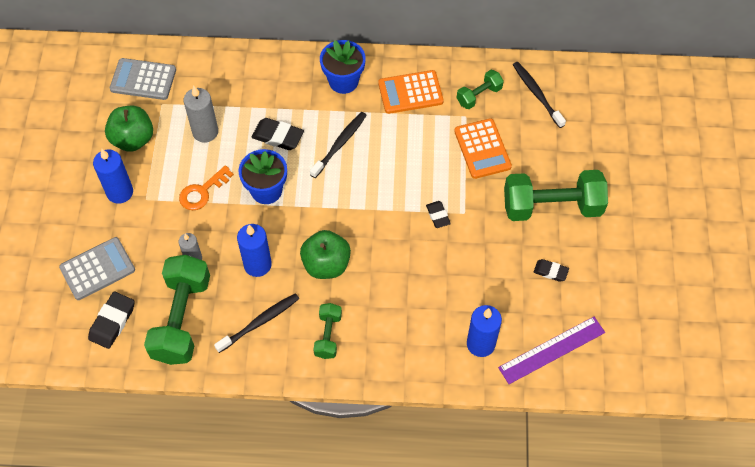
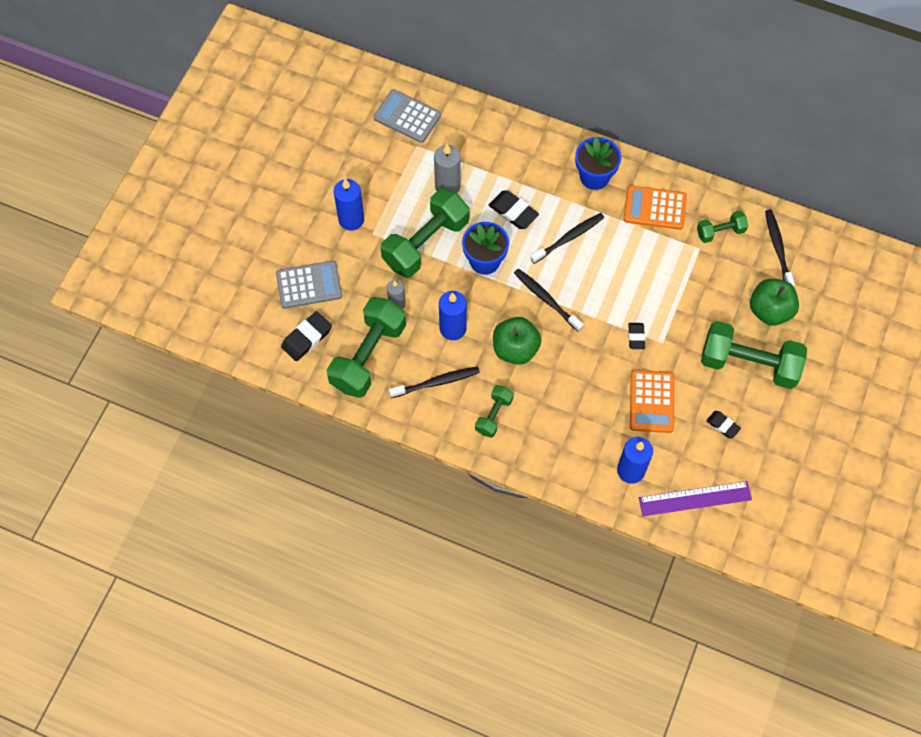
camera: 20 degrees right, 5 degrees up
(133, 139) = (379, 172): green apple -> green apple (770, 310)
(202, 192) = (426, 243): orange key -> green dumbbell
(339, 208) = (546, 299): none -> black toothbrush
(482, 149) = (703, 286): orange calculator -> orange calculator (651, 402)

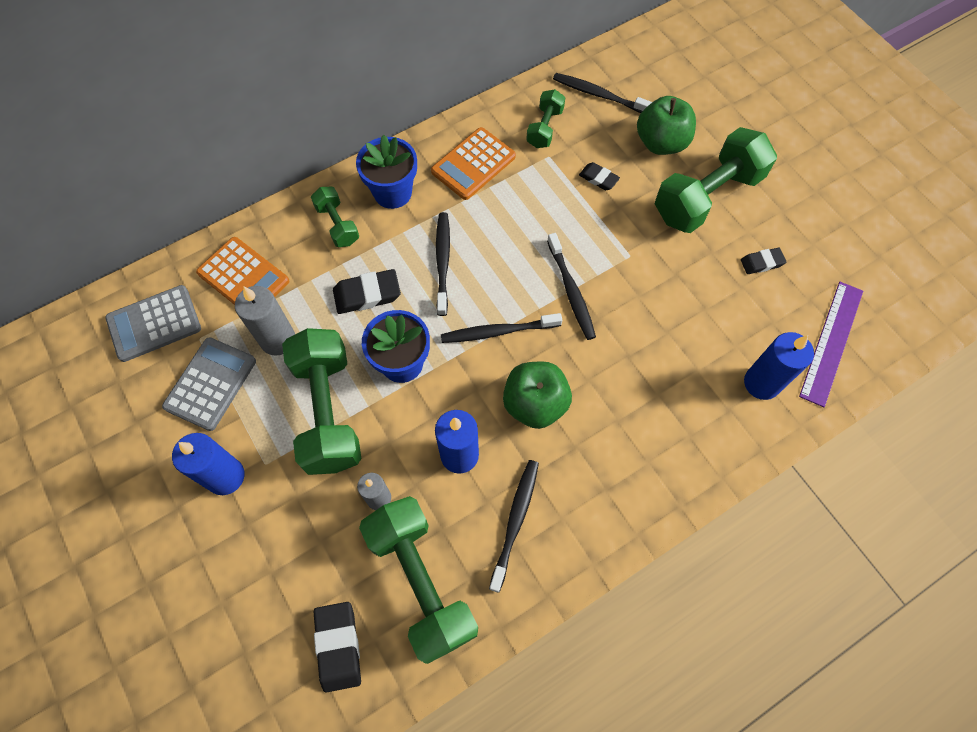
camera: 55 degrees left, 0 degrees up
(309, 285) = (268, 591): grey calculator -> grey calculator (211, 384)
(494, 415) = (602, 483): green dumbbell -> green dumbbell (337, 224)
(607, 323) = (571, 291): none -> black toothbrush
(636, 337) = (606, 275): black eraser -> black eraser (598, 178)
(651, 402) = (692, 310): orange calculator -> orange calculator (243, 277)

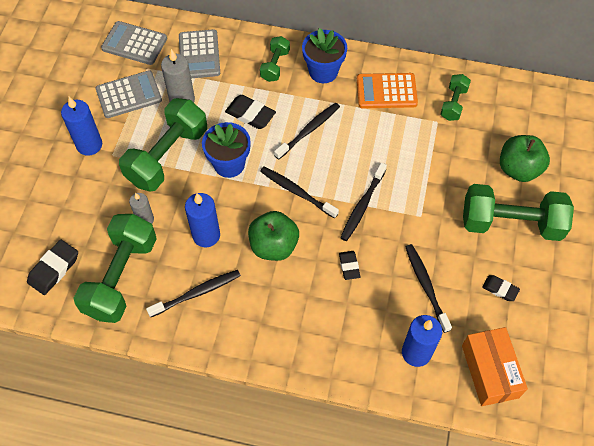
camera: 45 degrees right, 5 degrees down
(243, 277) = (199, 55): orange calculator -> grey calculator
(544, 128) = (453, 104): green dumbbell -> green dumbbell turned 45 degrees counterclockwise
(598, 178) = (453, 158): black eraser -> black eraser (349, 266)
(599, 95) = (511, 110): black toothbrush -> black toothbrush (426, 286)
(831, 342) = (489, 371): purple ruler -> orange box

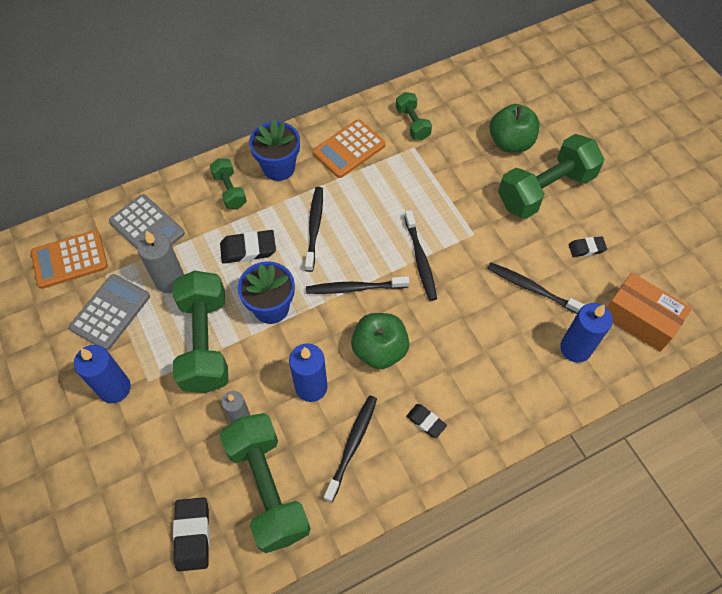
camera: 40 degrees left, 0 degrees up
(134, 43) = (69, 260): grey calculator -> orange calculator
(349, 266) = (458, 319): black eraser -> black eraser (426, 422)

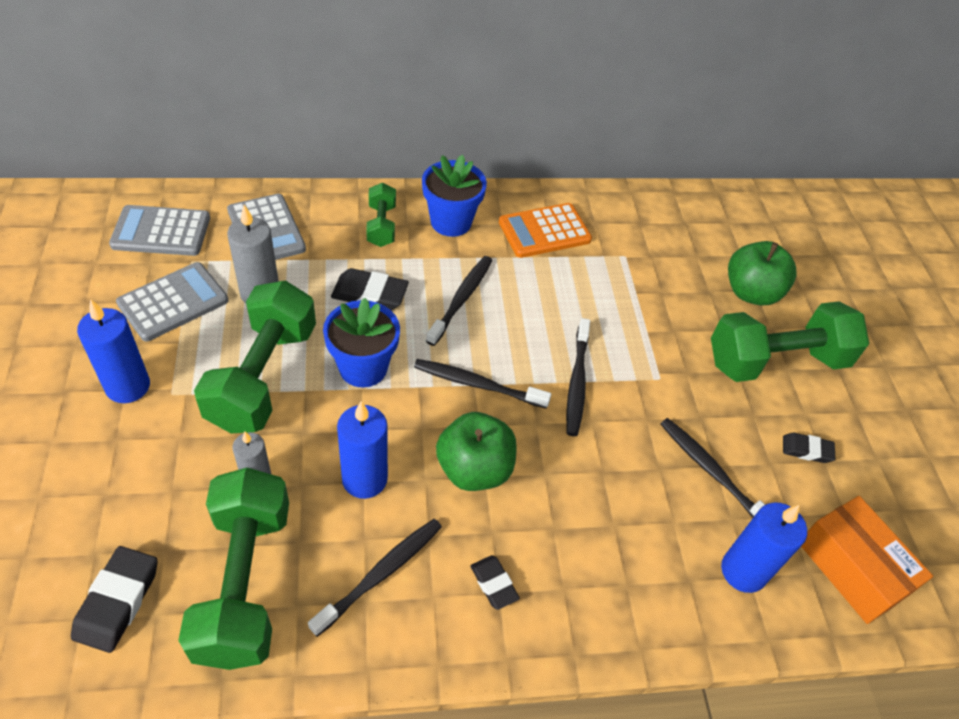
camera: 15 degrees right, 10 degrees down
(69, 260) = (161, 232): orange calculator -> grey calculator
(412, 123) = (635, 231): green dumbbell -> none

